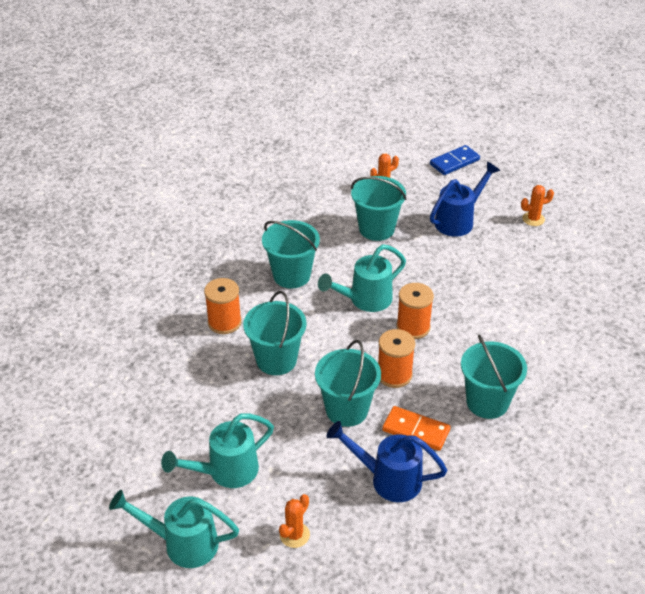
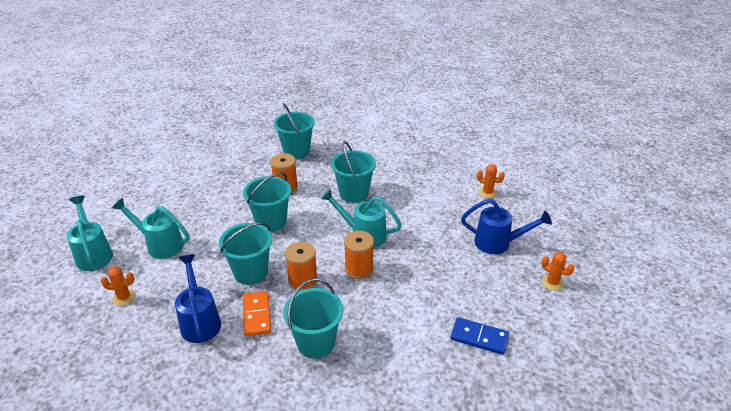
camera: 55 degrees right, 5 degrees down
(376, 229) = (440, 208): turquoise bucket -> turquoise bucket (296, 151)
(454, 162) = (561, 213): blue domino -> blue domino (479, 337)

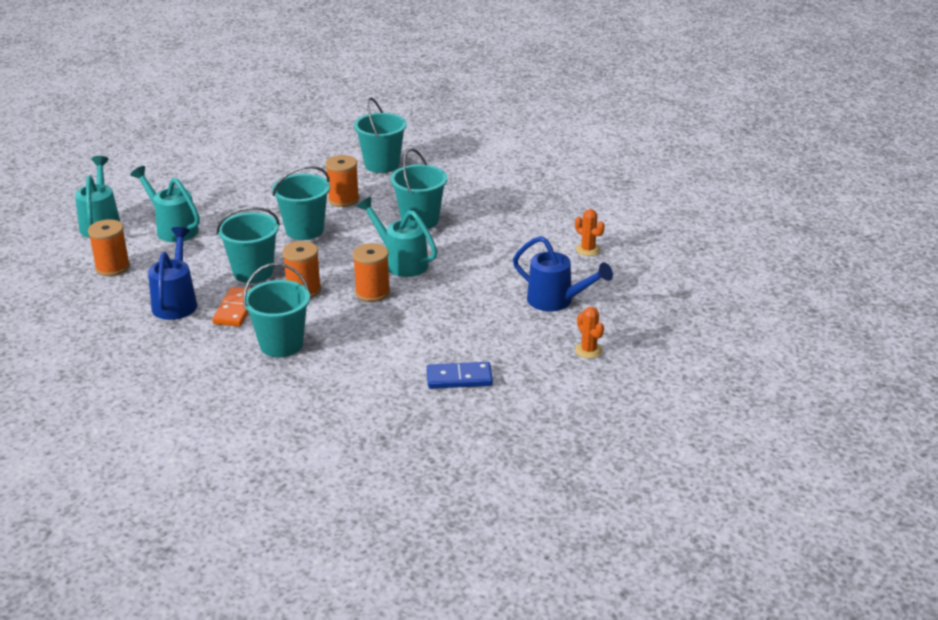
camera: 20 degrees right, 5 degrees down
(124, 297) = (112, 267): orange cactus -> orange spool
(479, 337) = (459, 378): blue domino -> blue domino turned 45 degrees counterclockwise

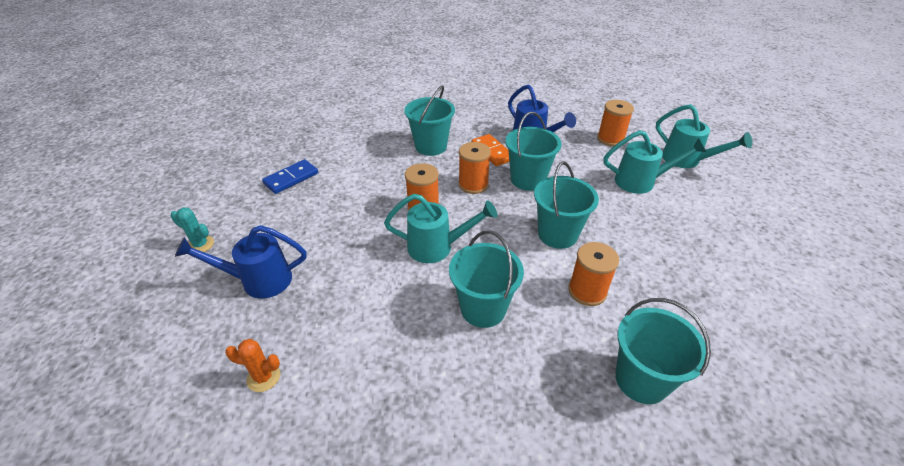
camera: 140 degrees right, 10 degrees up
(588, 350) = (200, 245): orange cactus -> turquoise cactus

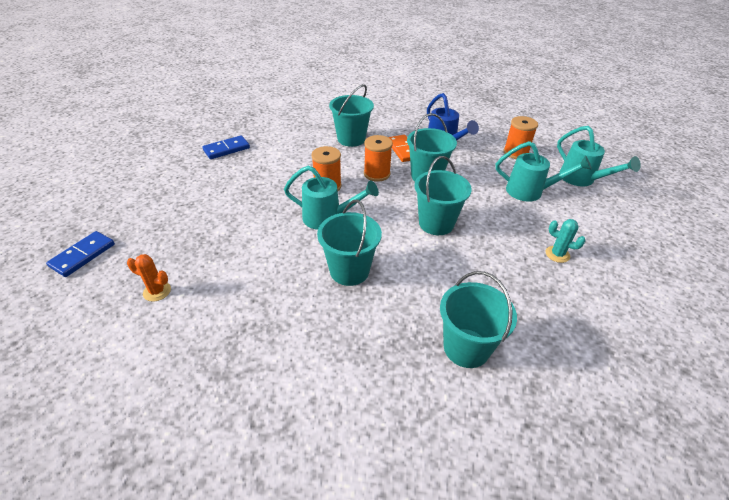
camera: 10 degrees right, 0 degrees up
(153, 346) = (83, 255): none -> blue domino
(200, 245) = (140, 189): turquoise cactus -> turquoise cactus (557, 254)
(259, 280) = (176, 221): blue watering can -> none
(587, 291) = (445, 272): orange spool -> none

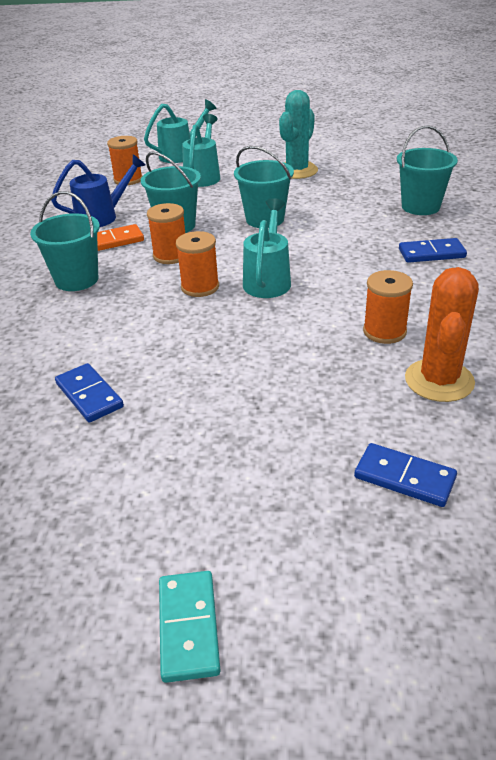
camera: 90 degrees left, 5 degrees down
(57, 179) = (189, 627): none -> turquoise domino
(157, 291) = (439, 380): orange cactus -> orange cactus, size x1.94
(231, 272) = (384, 331): none -> orange spool
(349, 271) = (353, 260): turquoise bucket -> none
(351, 332) = (431, 253): none -> blue domino
(557, 254) = (297, 171): turquoise cactus -> turquoise cactus, size x1.94

